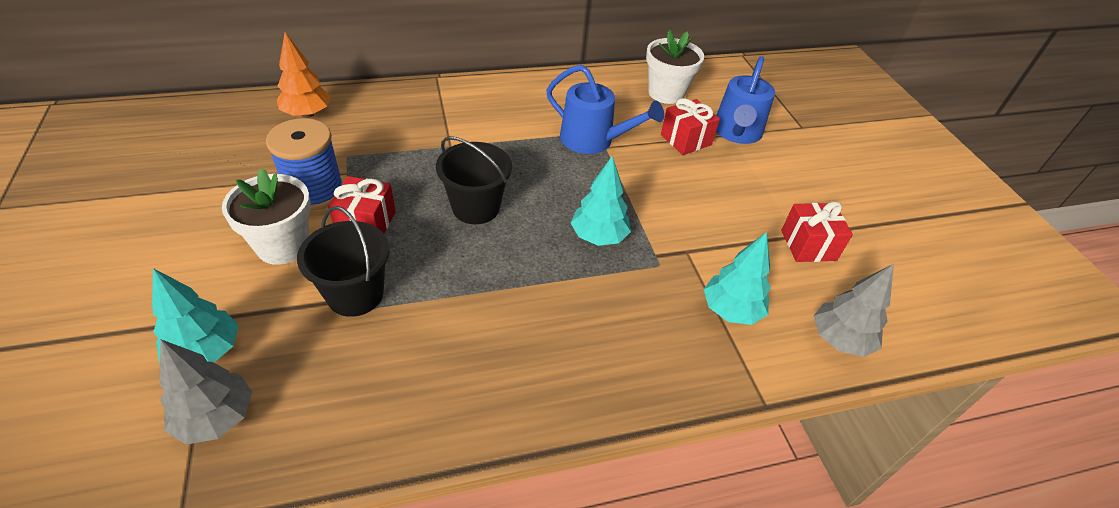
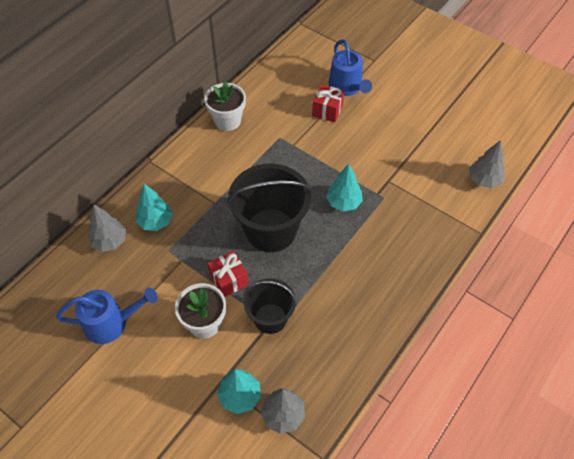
camera: 35 degrees left, 10 degrees up
(307, 114) = (109, 241): orange tree -> grey tree
(315, 191) = (180, 284): blue spool -> none
(476, 207) = (270, 230): black bucket -> black bucket, size x1.67
(593, 140) = (283, 145): blue watering can -> blue watering can (111, 323)
(666, 93) = (287, 83): white flower pot -> white flower pot (227, 121)
(731, 310) = (432, 198): turquoise tree -> turquoise tree (155, 221)
(808, 245) = (435, 137): red gift -> none

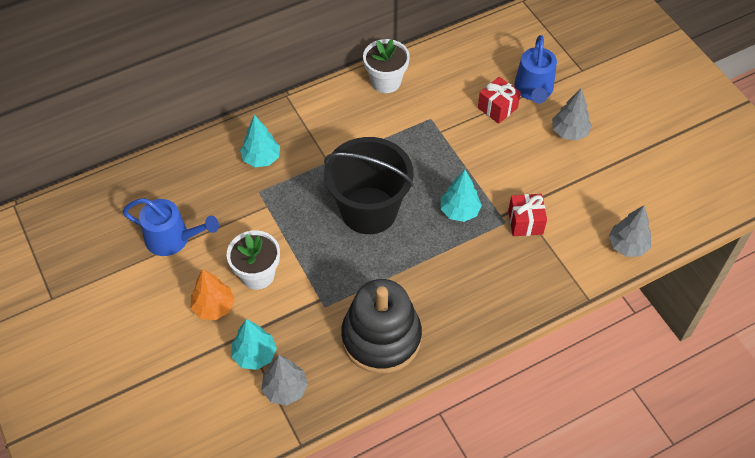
camera: 25 degrees right, 0 degrees up
(109, 241) = (209, 161): grey tree -> grey tree (569, 132)
(180, 369) = (214, 307): none -> orange tree
(229, 280) = (302, 243): red gift -> red gift (525, 222)
(270, 318) = (322, 296): black bucket -> none
(339, 333) = (381, 338): none -> black stacking toy

